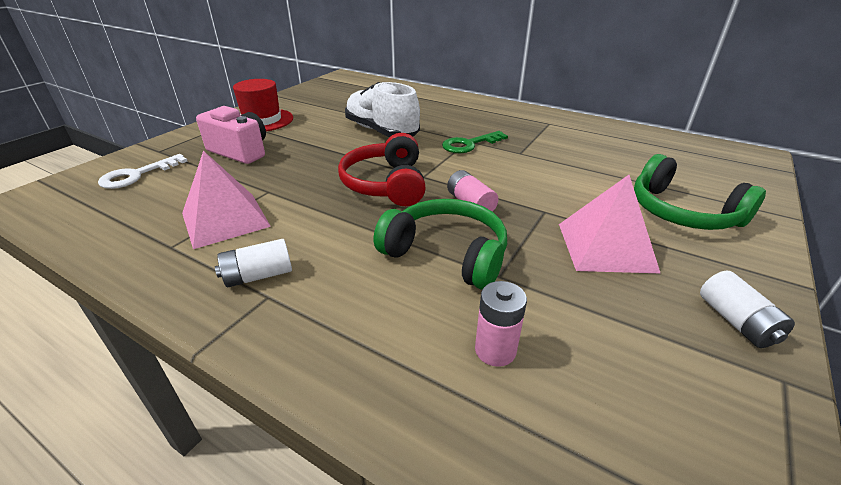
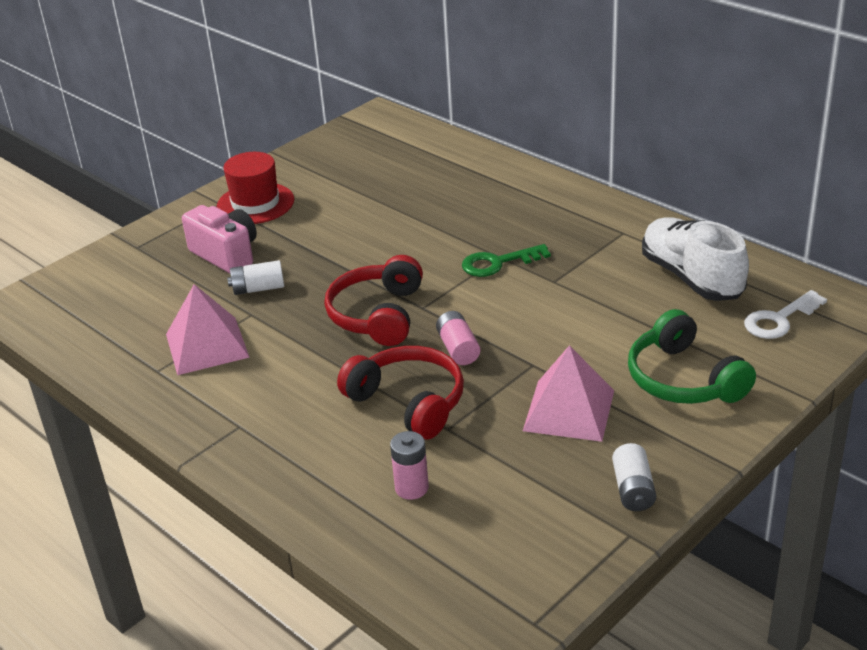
camera: 15 degrees right, 0 degrees up
(137, 175) = (118, 281): white key -> white key (779, 319)
(258, 275) = (233, 406): white battery -> white battery (258, 288)
(381, 131) = (398, 233): white shoe -> white shoe (691, 277)
(446, 254) = (408, 402): green headphones -> red headphones

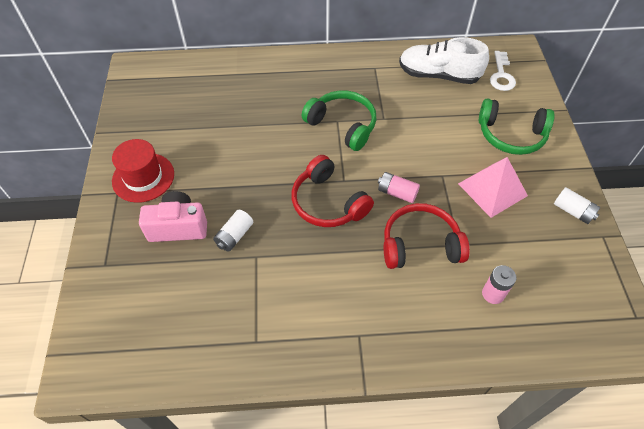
camera: 50 degrees left, 20 degrees up
(207, 345) = (261, 299): pink pyramid -> none
(498, 263) = (342, 125): green key -> green headphones

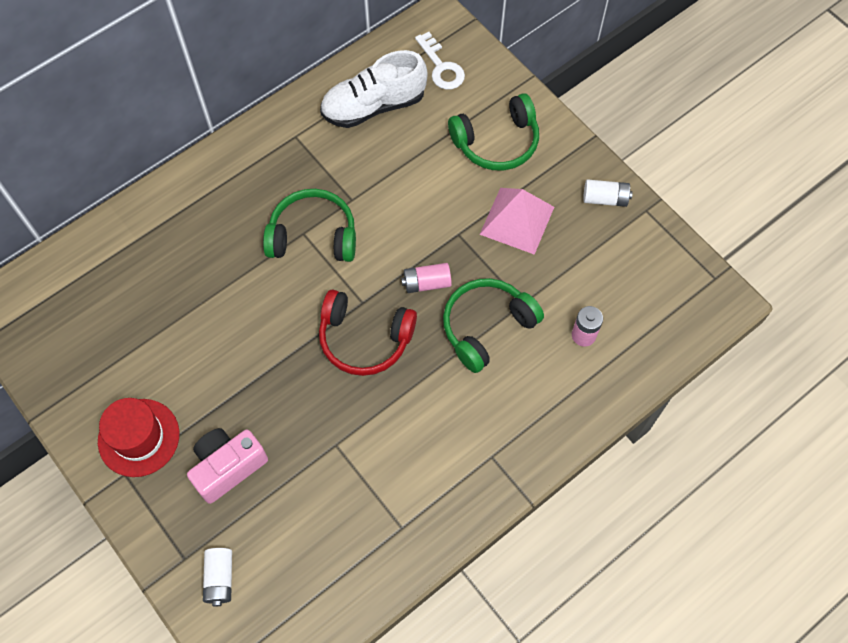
camera: 35 degrees left, 10 degrees up
(234, 236) = (296, 438): white battery -> white battery (220, 578)
(420, 245) = (487, 327): red headphones -> green headphones

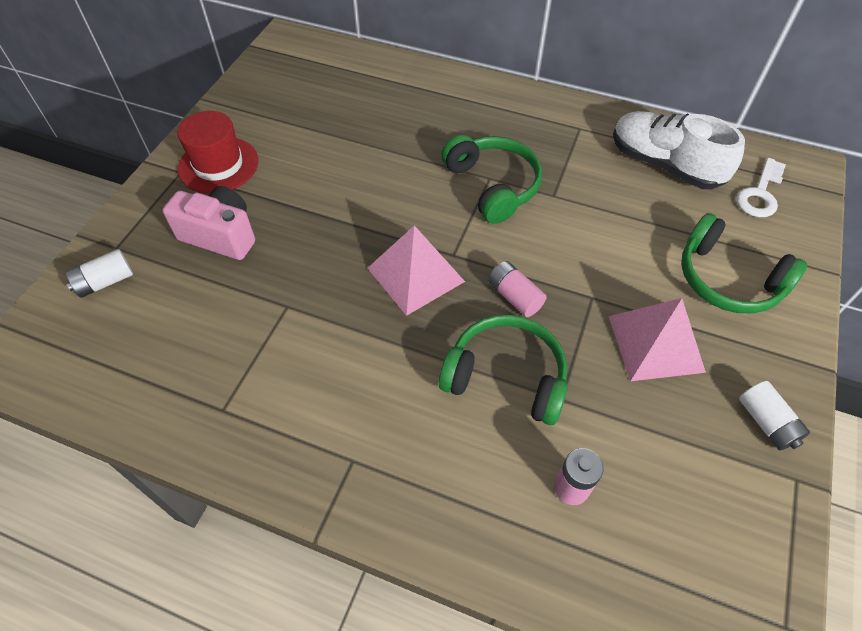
camera: 60 degrees right, 10 degrees down
(364, 338) = (415, 274): red headphones -> pink pyramid

